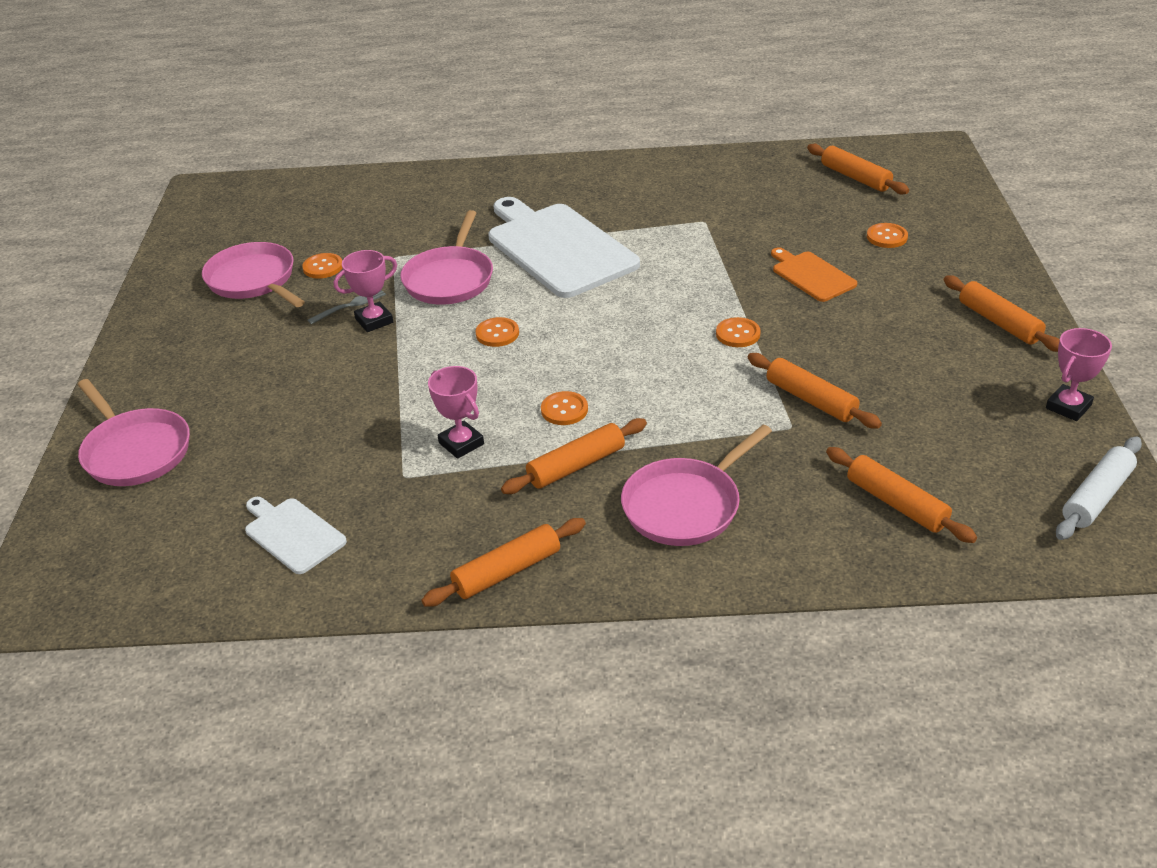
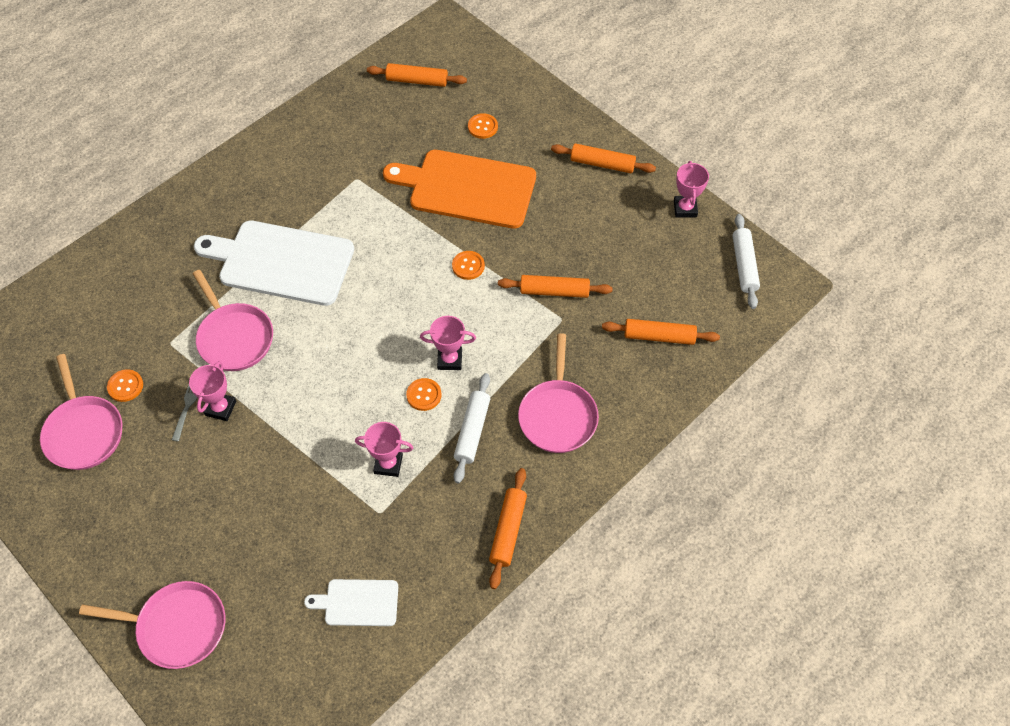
camera: 45 degrees left, 20 degrees up
(253, 280) = (84, 432): pink pan -> pink pan turned 120 degrees counterclockwise
(497, 333) = (318, 363): orange button -> none
(576, 466) = (472, 431): orange rolling pin -> white rolling pin
(625, 396) = (449, 360): none -> pink trophy
(811, 275) = (467, 188): orange cutting board -> orange cutting board, size x2.02

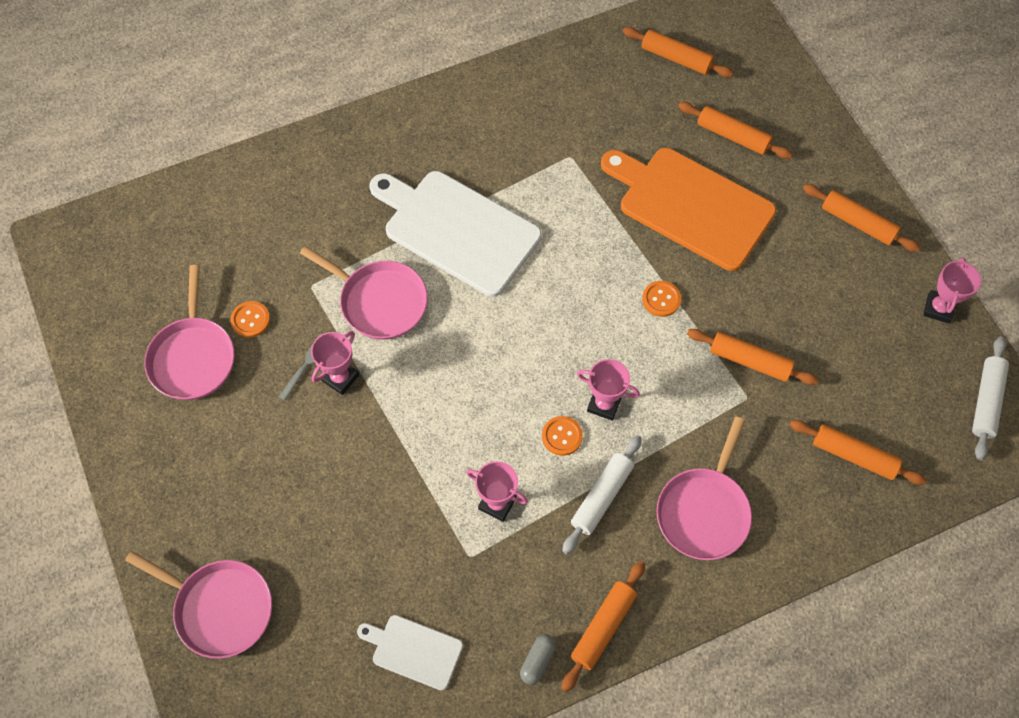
camera: 20 degrees right, 5 degrees up
(234, 337) = (380, 302): pink pan -> pink pan turned 45 degrees counterclockwise
(464, 575) = (537, 661): none -> grey capsule
(482, 127) = (733, 136): orange button -> orange rolling pin

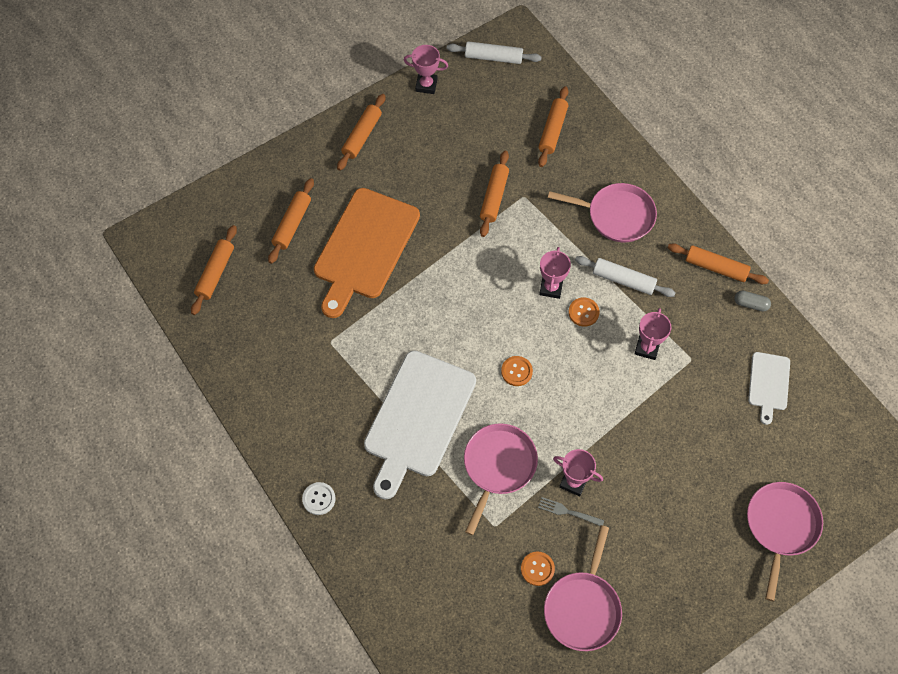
camera: 100 degrees left, 0 degrees up
(193, 357) = (583, 608): pink pan -> pink pan turned 120 degrees clockwise
(386, 126) = (319, 499): none -> white button
(661, 299) = (454, 259): orange button -> orange button (516, 371)

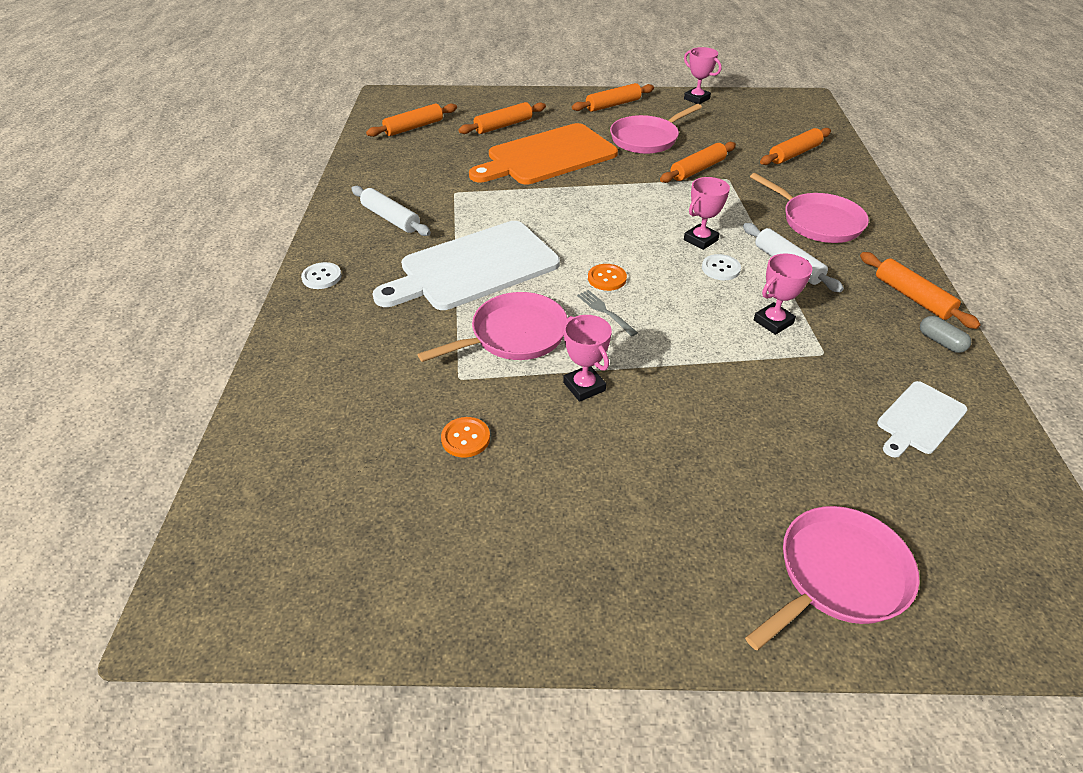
camera: 35 degrees right, 20 degrees down
(493, 57) = (773, 103): white rolling pin -> white rolling pin (391, 218)
(568, 512) = (552, 408): grey fork -> grey fork (605, 311)
(583, 312) = (720, 268): orange button -> white button
(583, 608) = (480, 506): pink pan -> pink pan (646, 139)

